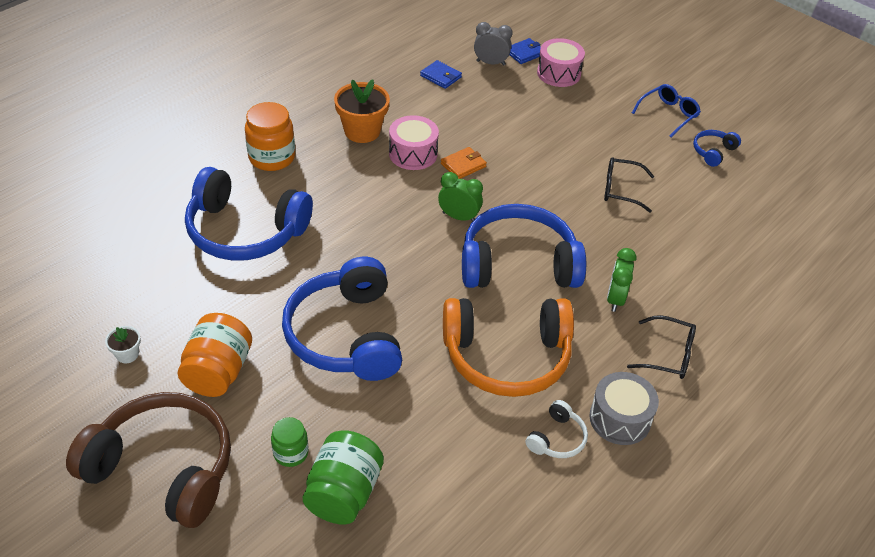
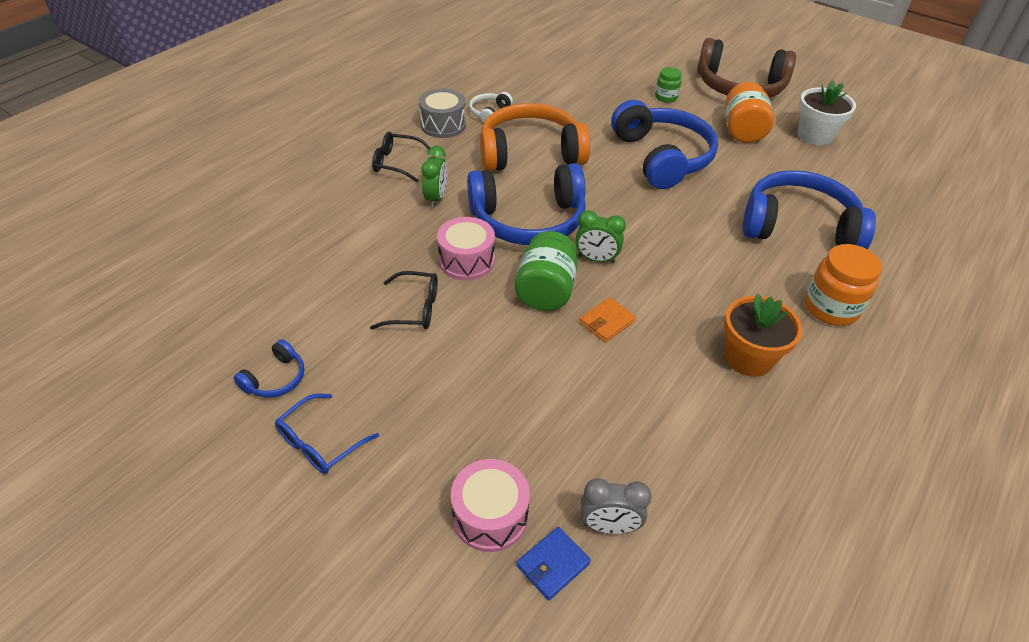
camera: 175 degrees right, 0 degrees up
(127, 354) = (815, 135): white flower pot -> white flower pot, size x2.04
(344, 493) = (623, 84): green jar -> green jar (545, 291)
(413, 154) = (672, 331): pink drum -> pink drum (466, 261)
(441, 76) = (682, 479): blue wallet -> none

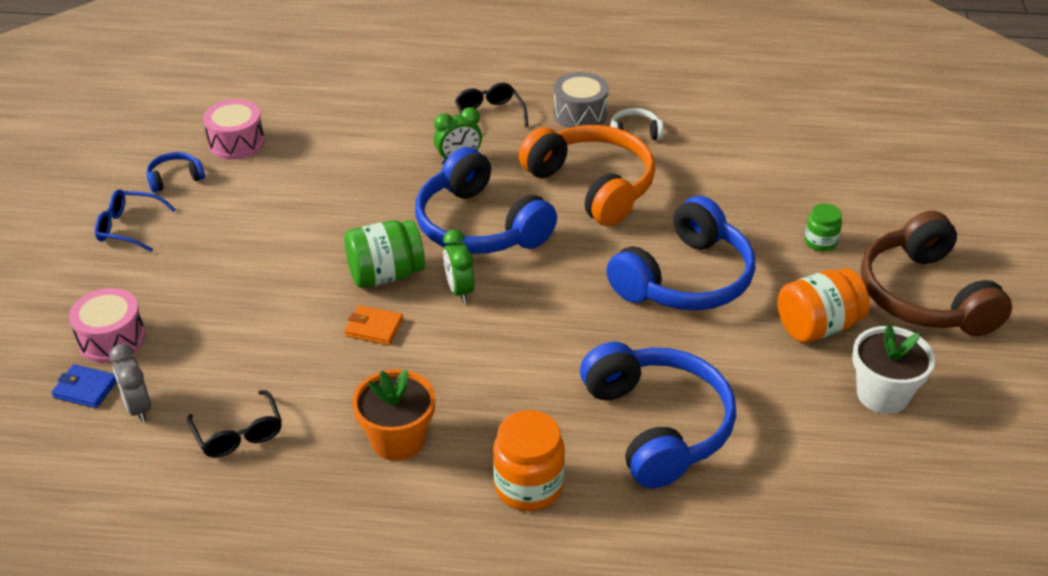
camera: 60 degrees right, 5 degrees down
(276, 379) = (175, 178): blue headphones -> blue headphones turned 150 degrees clockwise
(414, 309) = (301, 210): black glasses -> black glasses (238, 434)
(466, 261) = (387, 213): pink drum -> pink drum (236, 143)

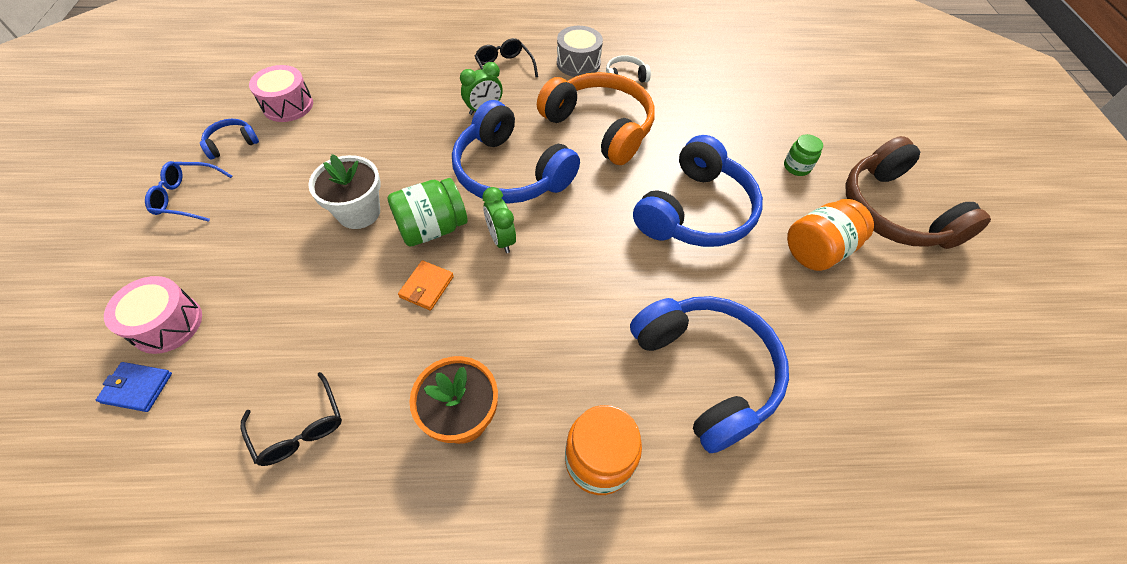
camera: 10 degrees left, 15 degrees up
(138, 408) = (193, 406): grey clock -> none
(374, 328) = (427, 287): orange wallet -> orange wallet turned 75 degrees counterclockwise
(882, 394) = (891, 316): white flower pot -> white flower pot (359, 212)

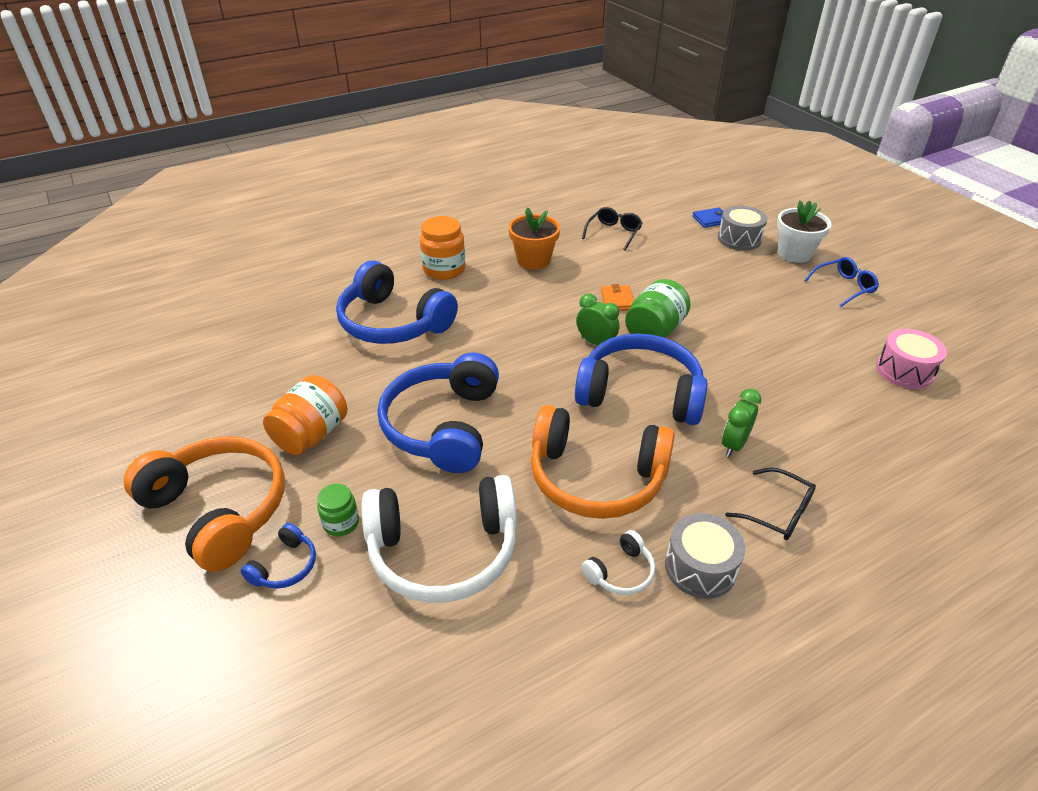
camera: 155 degrees right, 15 degrees down
(167, 324) = (739, 239): pink drum -> grey drum
(232, 143) = (884, 326): blue headphones -> blue headphones (285, 566)
(299, 427) = (613, 233): black glasses -> black glasses turned 90 degrees clockwise
(359, 212) = (719, 321): white flower pot -> white flower pot (794, 253)
(728, 125) = (443, 551): none -> white headphones
(893, 212) = (219, 509): brown headphones -> orange headphones

